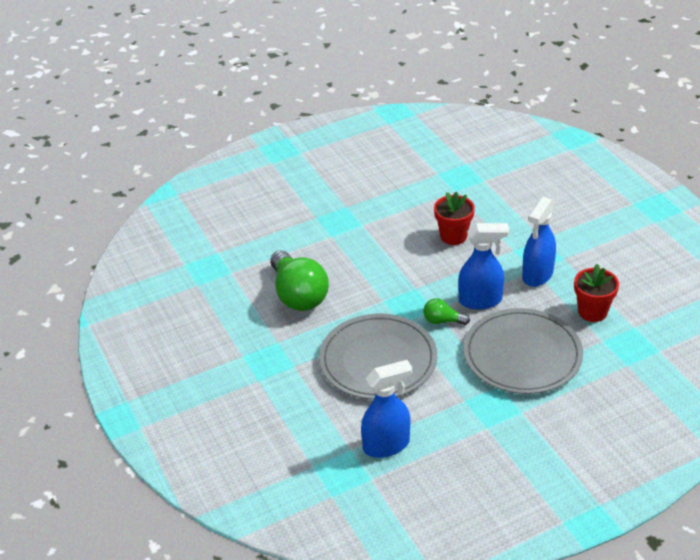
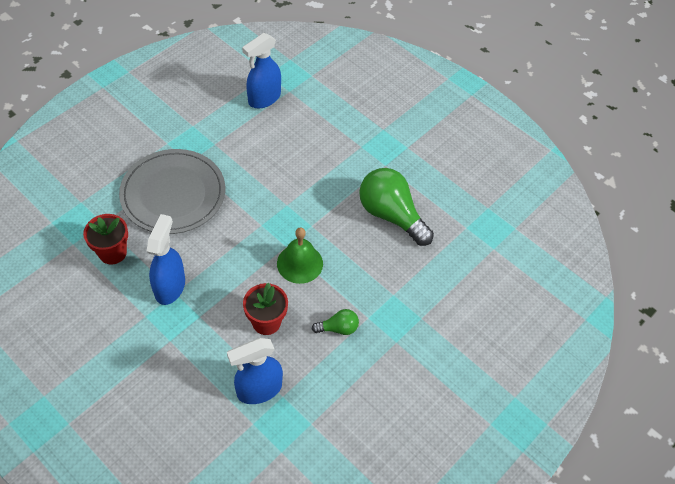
camera: 155 degrees right, 15 degrees up
(378, 360) = (295, 165): grey plate -> none
(407, 272) = (300, 263): none -> green bell
(442, 321) = (250, 214): green light bulb -> green light bulb (338, 328)
(480, 300) = (220, 244): blue spray bottle -> blue spray bottle (259, 390)

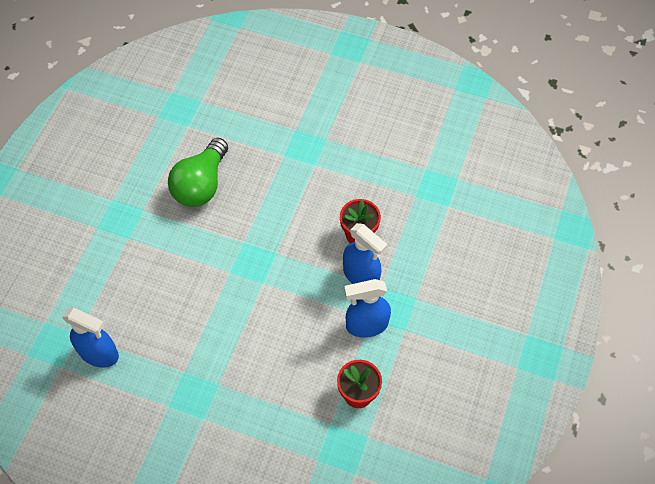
camera: 110 degrees left, 5 degrees up
(173, 194) = (265, 377): grey plate -> none
(259, 390) = (420, 214): blue spray bottle -> blue spray bottle (361, 276)
(300, 263) = (288, 234): green bell -> none
(338, 328) = (336, 182): green light bulb -> none

